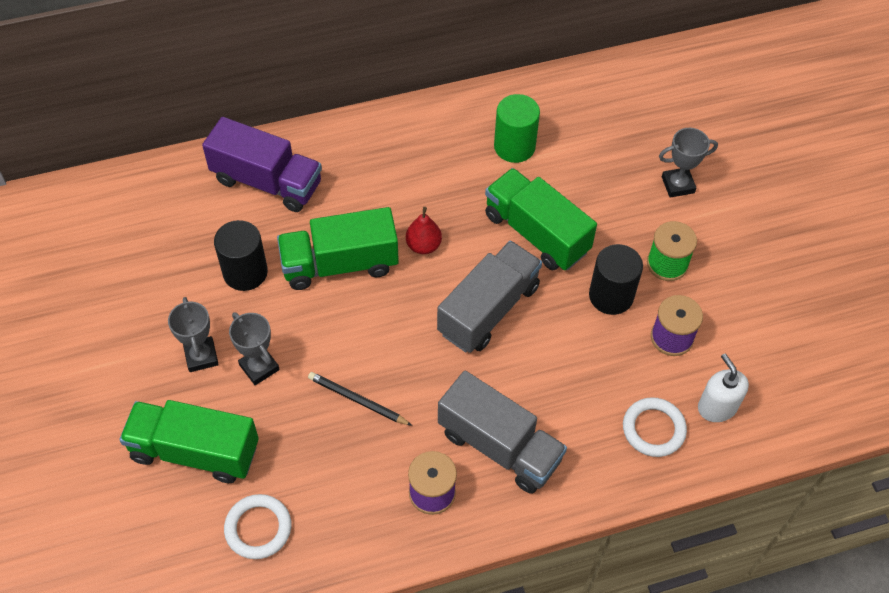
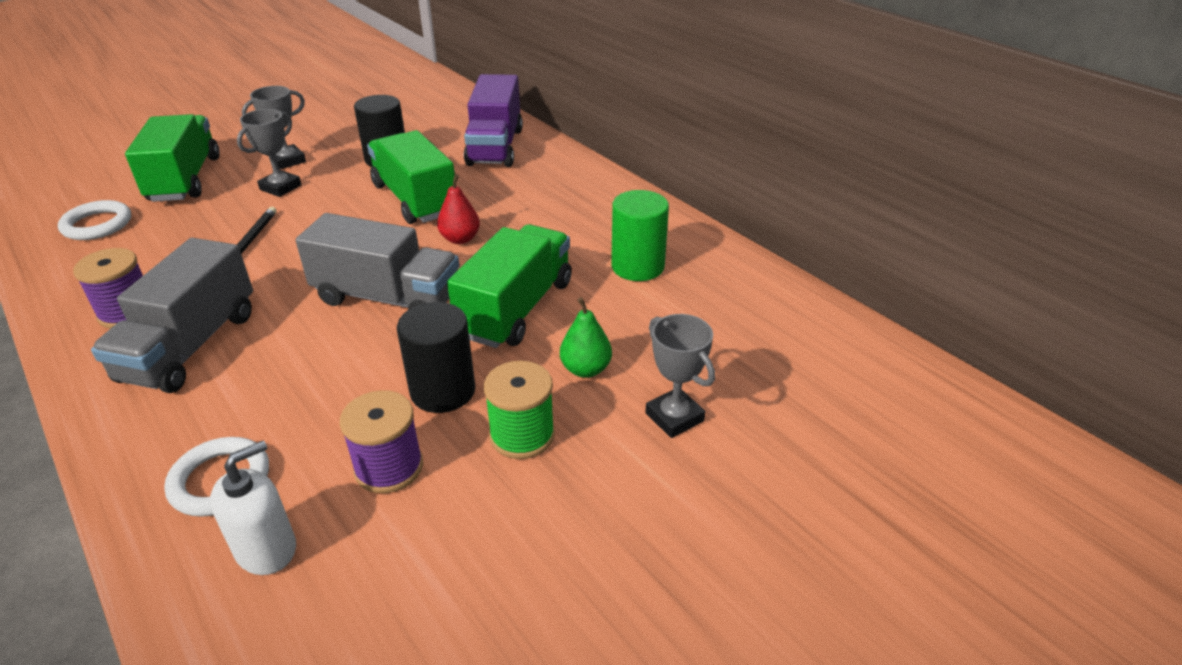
camera: 70 degrees right, 20 degrees down
(618, 214) = (585, 369): none -> green pear

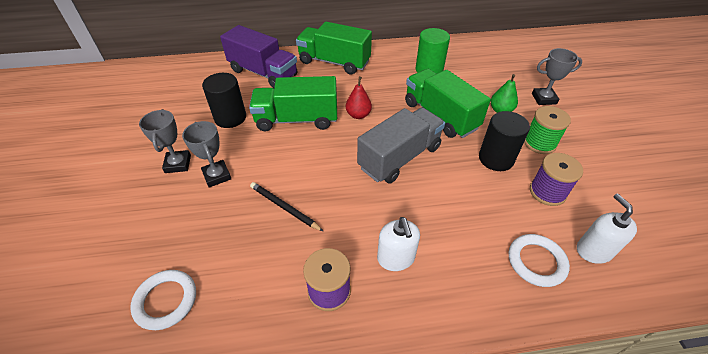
camera: 60 degrees left, 10 degrees up
(185, 179) = (142, 229): green truck -> green truck (334, 62)
(190, 346) = (396, 258): grey truck -> white soap dispenser

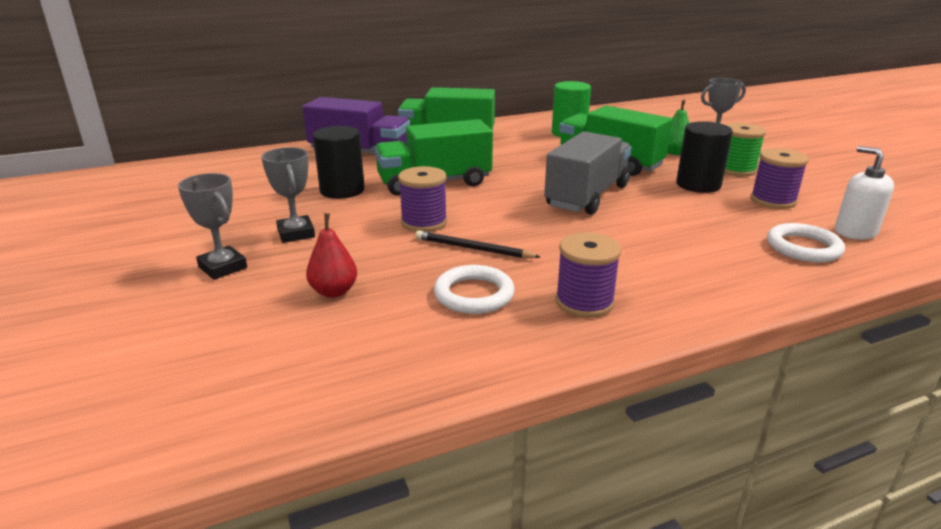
camera: 15 degrees left, 20 degrees down
(166, 301) = (369, 343): white ring -> white ring (474, 294)
(217, 176) = (360, 236): grey trophy -> grey trophy (223, 267)
(266, 168) = (424, 222): none -> purple spool
(358, 115) = (510, 172): red pear -> red pear (334, 291)
(396, 258) = (645, 267): white soap dispenser -> none

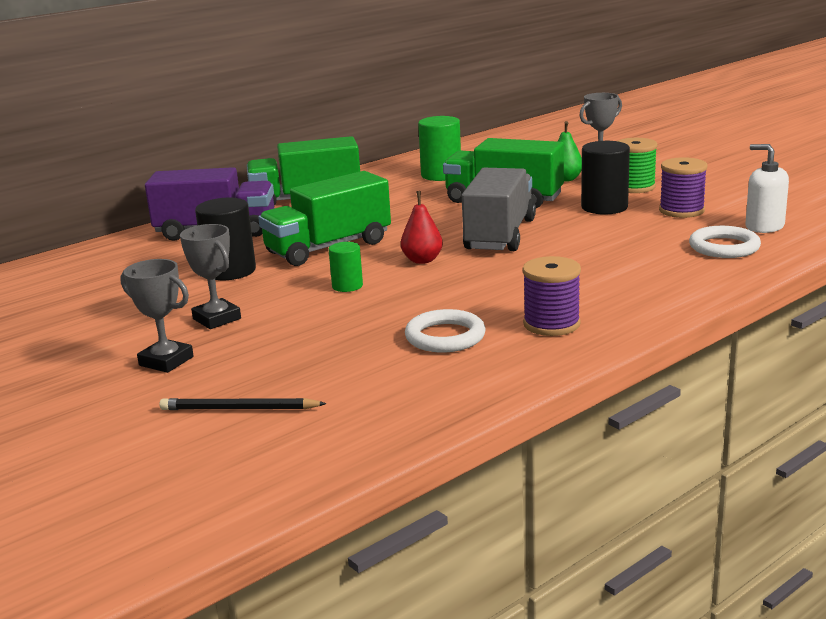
camera: 15 degrees left, 5 degrees down
(334, 291) = (305, 359): red pear -> red pear (422, 260)
(424, 222) = (347, 286): purple spool -> green cylinder
(473, 249) = (416, 300): black pencil -> black pencil (239, 409)

